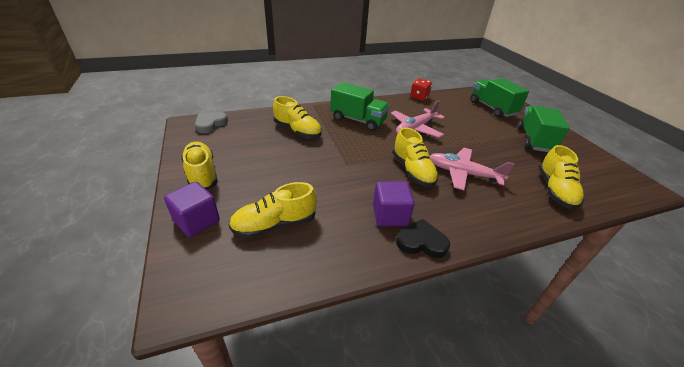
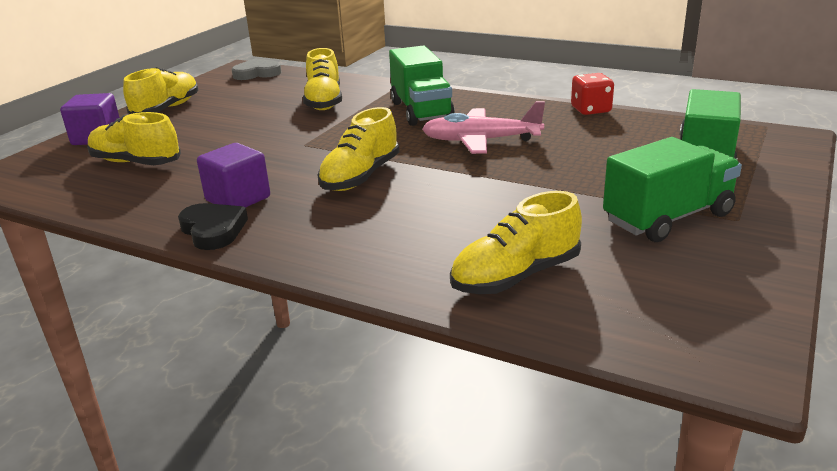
camera: 50 degrees right, 10 degrees down
(462, 173) = (418, 203): pink plane -> none

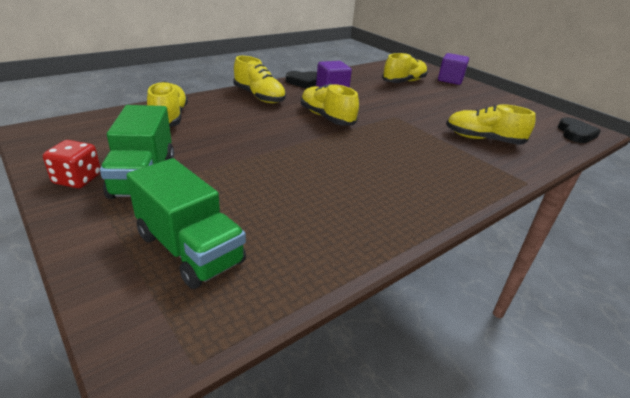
camera: 110 degrees right, 5 degrees up
(166, 109) = (493, 98): yellow shoe -> yellow shoe (259, 97)
(257, 73) = (575, 134): grey heart -> black heart
(421, 111) = (433, 166): green truck -> none
(480, 141) = (344, 166): pink plane -> none
(590, 110) = (371, 249): red dice -> red dice (77, 179)

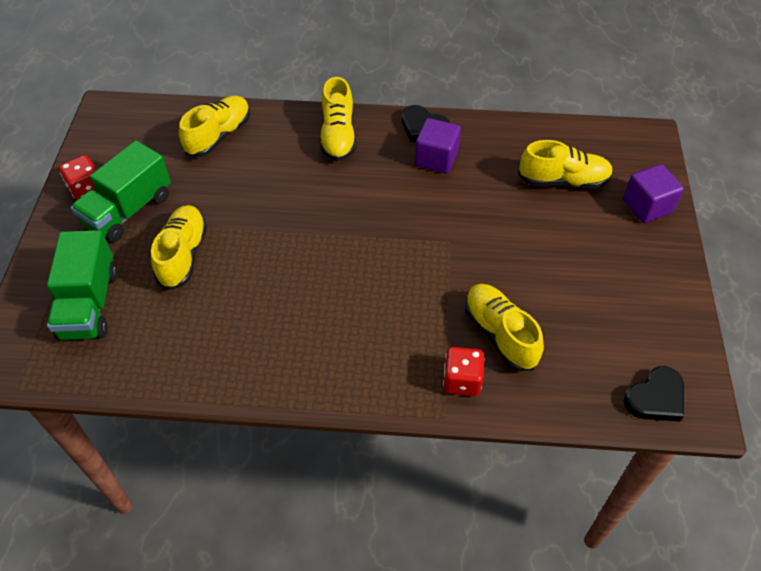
camera: 45 degrees right, 20 degrees up
(326, 117) = (366, 206): yellow shoe -> yellow shoe (183, 255)
(504, 164) = (462, 380): none -> red dice

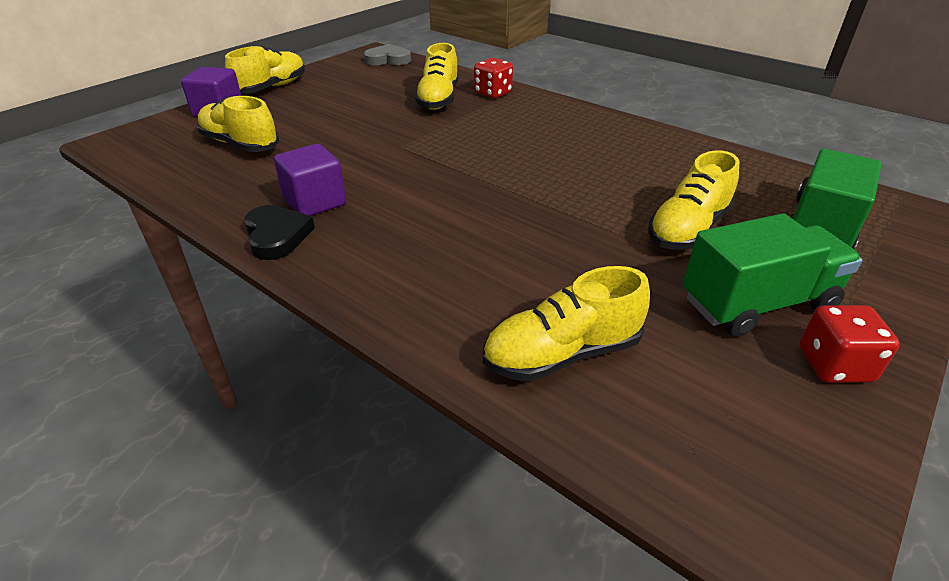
camera: 145 degrees left, 15 degrees down
(338, 136) = (387, 272): yellow shoe -> yellow shoe (271, 88)
(655, 398) = (388, 60): black heart -> grey heart

